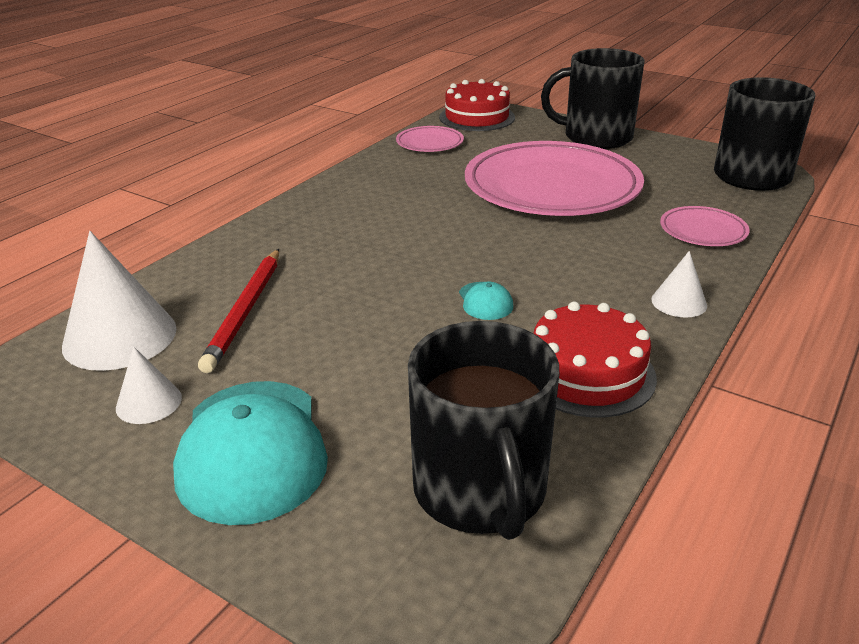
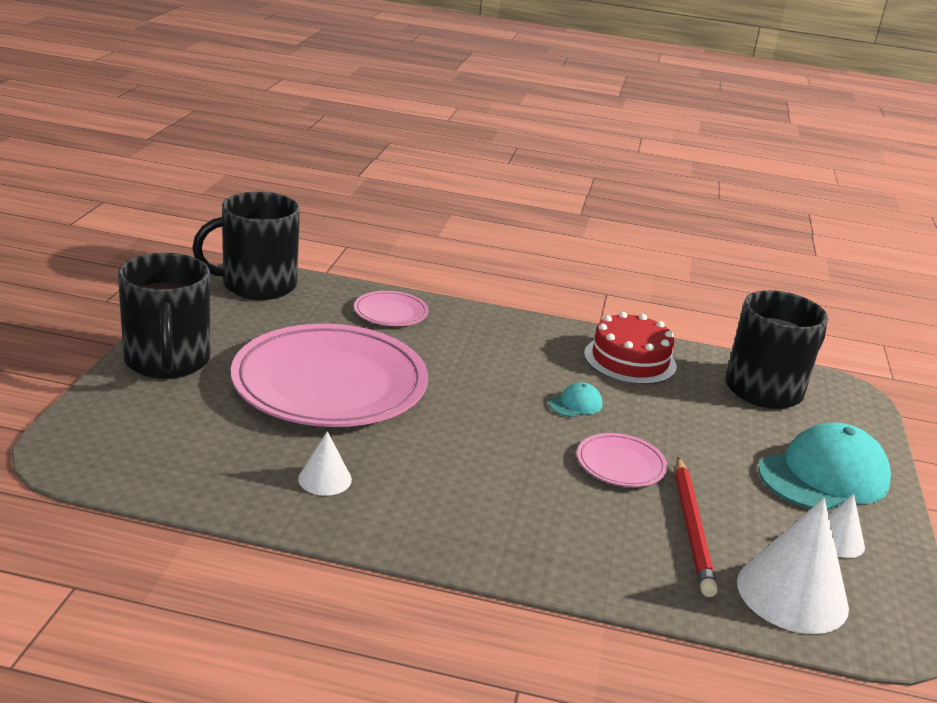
camera: 115 degrees left, 5 degrees down
(245, 311) = (691, 528): red pencil -> red pencil turned 105 degrees clockwise
(429, 143) = (216, 481): pink plate -> pink plate (620, 464)
(477, 117) = (98, 453): red cake -> none
(679, 302) = (515, 327): white cone -> white cone (325, 479)

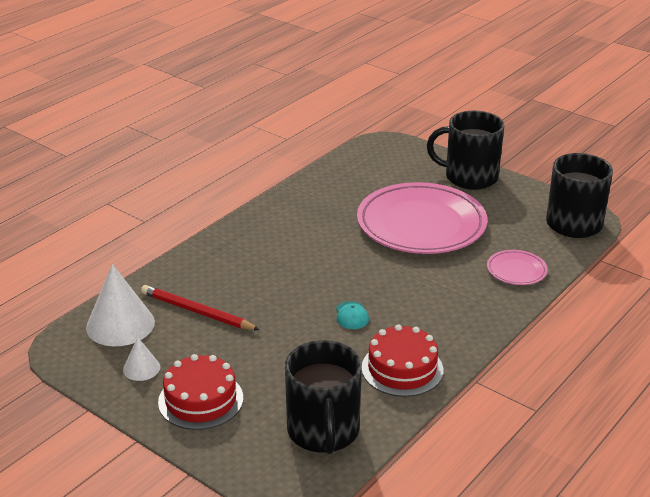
camera: 120 degrees right, 5 degrees up
(325, 479) = (323, 203): white cone -> none
(620, 464) = (273, 309): pink plate -> none
(823, 476) = (201, 400): turquoise cap -> red cake

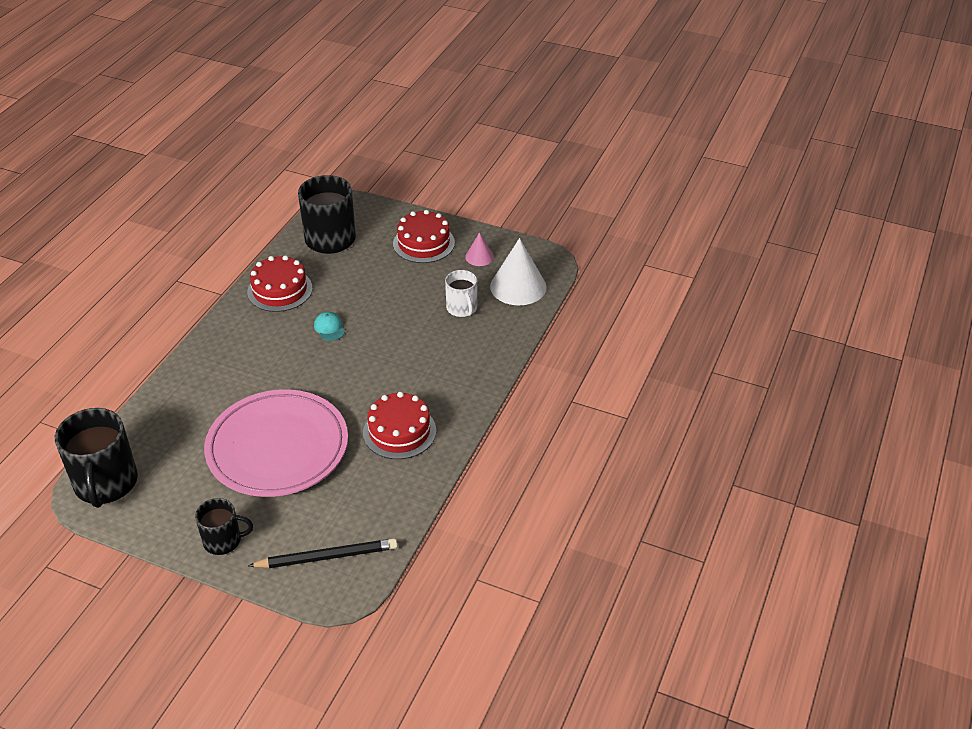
camera: 165 degrees right, 10 degrees up
(141, 368) = (479, 257): white cone -> pink cone
(197, 312) = (462, 308): red pencil -> white mug
(309, 219) = (399, 431): none -> red cake
(391, 159) = (326, 557): none -> black pencil
(469, 177) = (223, 540): black mug -> black mug, size x0.57
(516, 270) = (178, 404): pink plate -> none

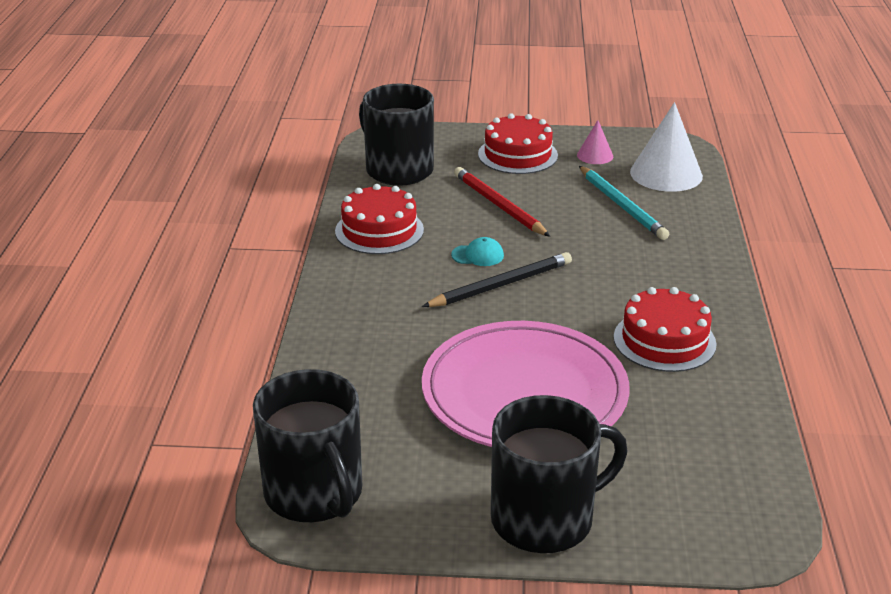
camera: 20 degrees left, 10 degrees down
(223, 540) = (544, 519): black mug -> black mug, size x1.76
(326, 557) = (702, 500): black pencil -> black pencil (501, 285)
(329, 328) = (478, 255): turquoise cap -> turquoise cap turned 135 degrees clockwise
(376, 287) = (499, 205): none -> red pencil
(462, 308) = (621, 205): white mug -> turquoise pencil

